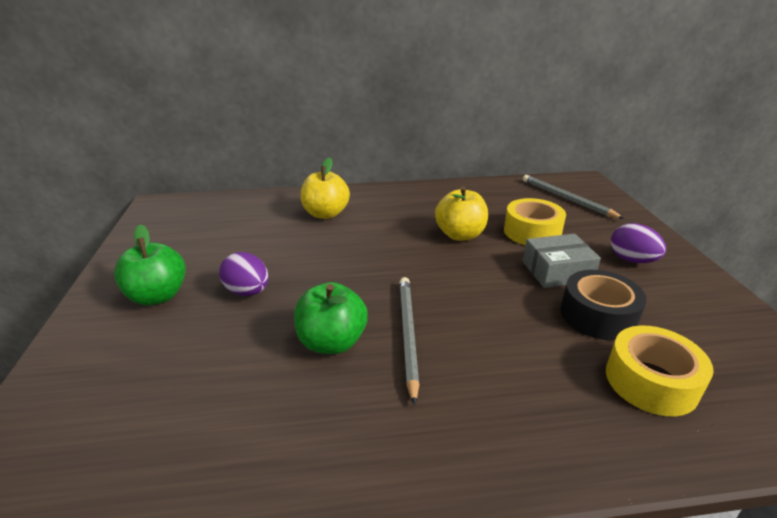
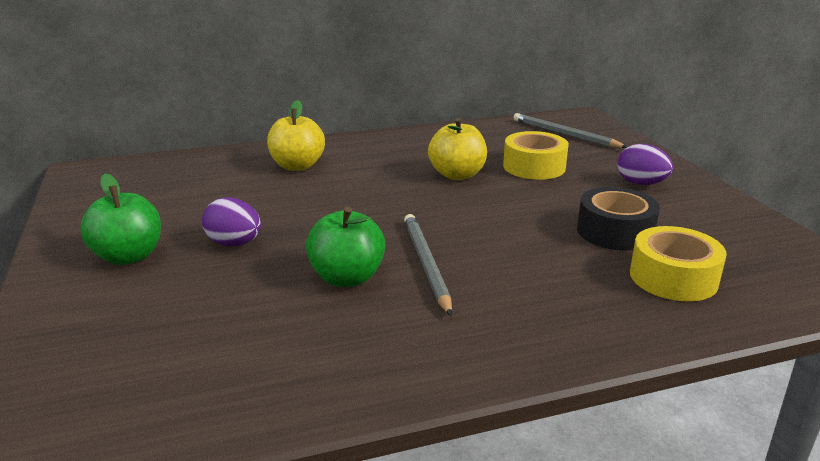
camera: 10 degrees left, 5 degrees down
(557, 271) = (567, 199): grey box -> none

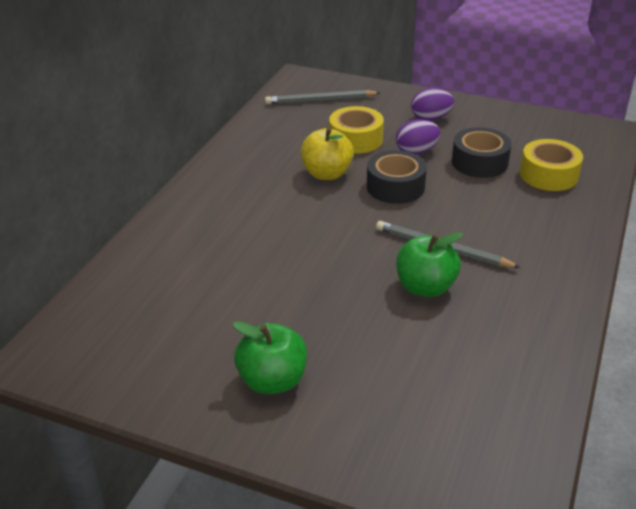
camera: 50 degrees left, 10 degrees up
(234, 244) = (315, 318): purple egg -> purple egg (416, 151)
(297, 166) = (207, 235): yellow apple -> none
(491, 208) = (395, 187): none -> black tape

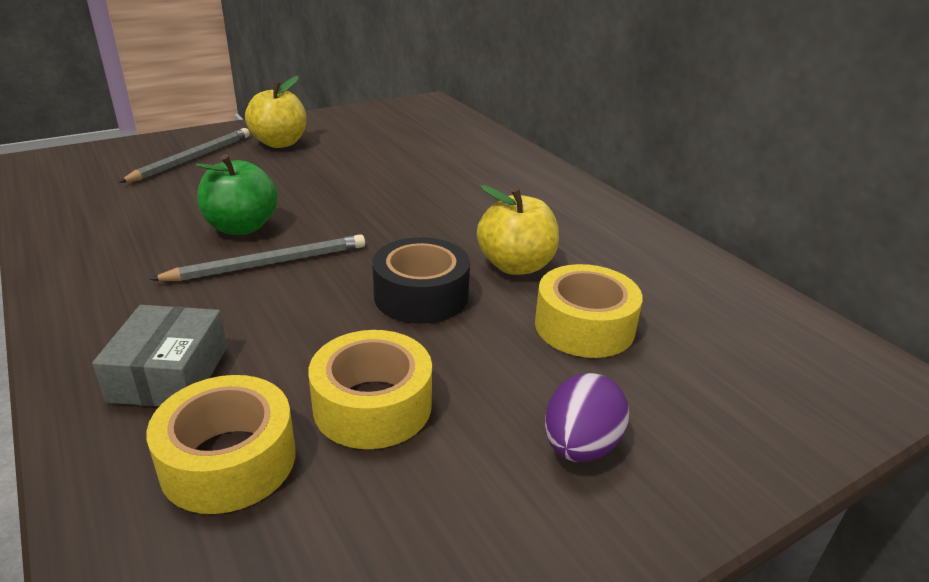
camera: 125 degrees right, 5 degrees down
(272, 381) = (279, 143): green apple -> yellow apple
(320, 100) = (762, 356): grey pencil -> grey pencil (192, 158)
(416, 151) = (484, 361): purple egg -> none
(479, 162) = (372, 405): black tape -> yellow tape
(546, 216) = (169, 373): none -> grey box

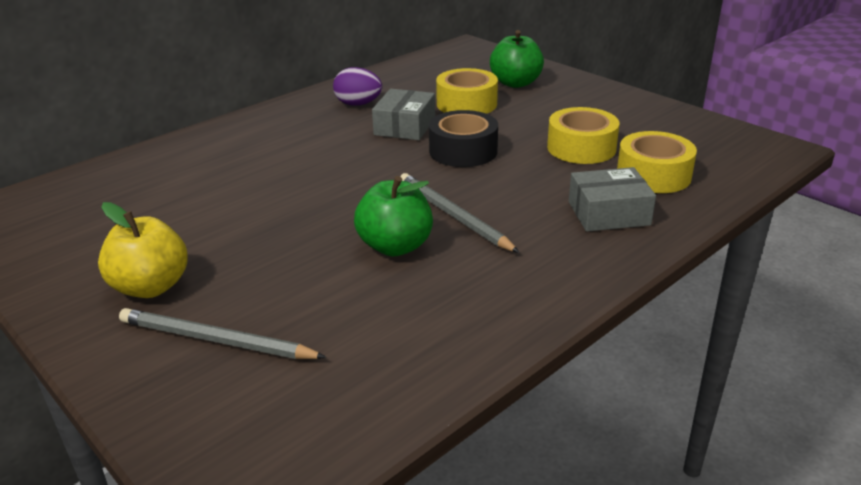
camera: 100 degrees left, 0 degrees up
(516, 265) = (404, 126): yellow apple -> grey box
(580, 446) = (567, 100): purple egg -> purple egg (358, 104)
(678, 399) = (515, 83): none -> green apple

